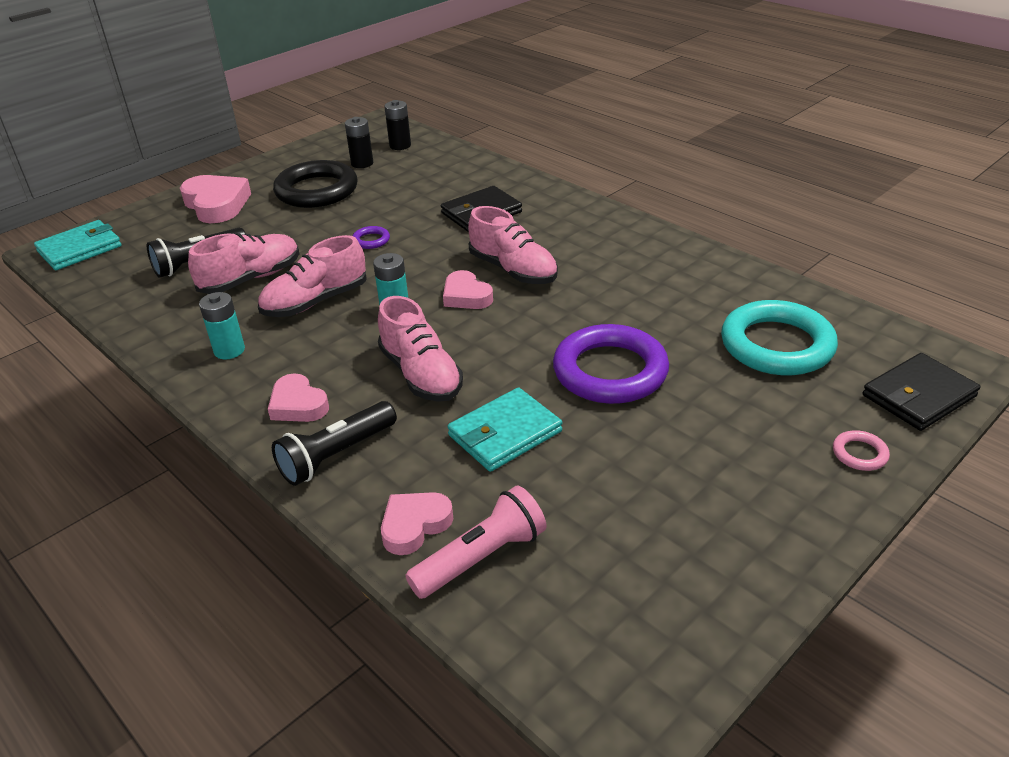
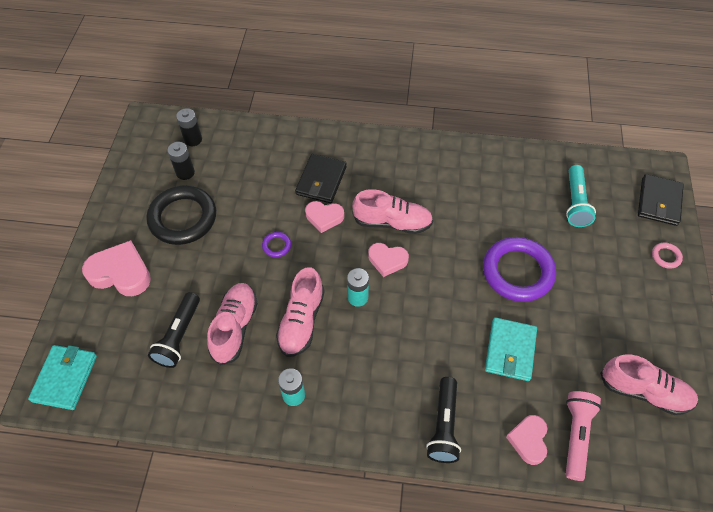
camera: 40 degrees left, 20 degrees up
(298, 404) = (383, 406): pink heart -> pink heart (324, 217)
(421, 374) = (426, 338): pink shoe -> pink shoe (644, 391)
(777, 345) = (575, 203): turquoise ring -> turquoise flashlight

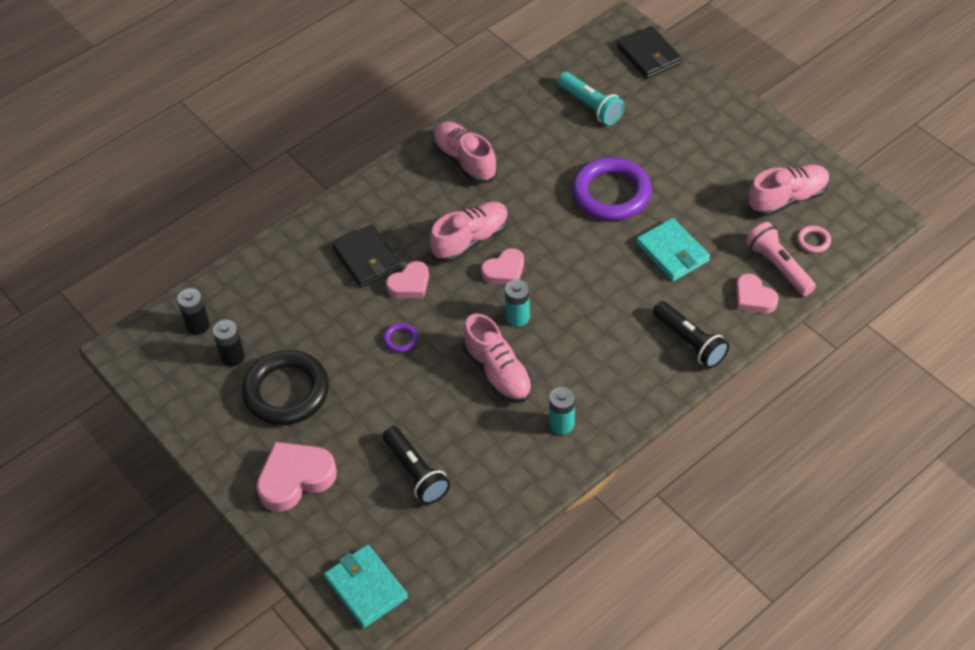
camera: 45 degrees left, 5 degrees down
(235, 327) = (452, 425): pink shoe -> pink shoe (464, 161)
(666, 256) = (698, 93): pink ring -> pink ring (813, 241)

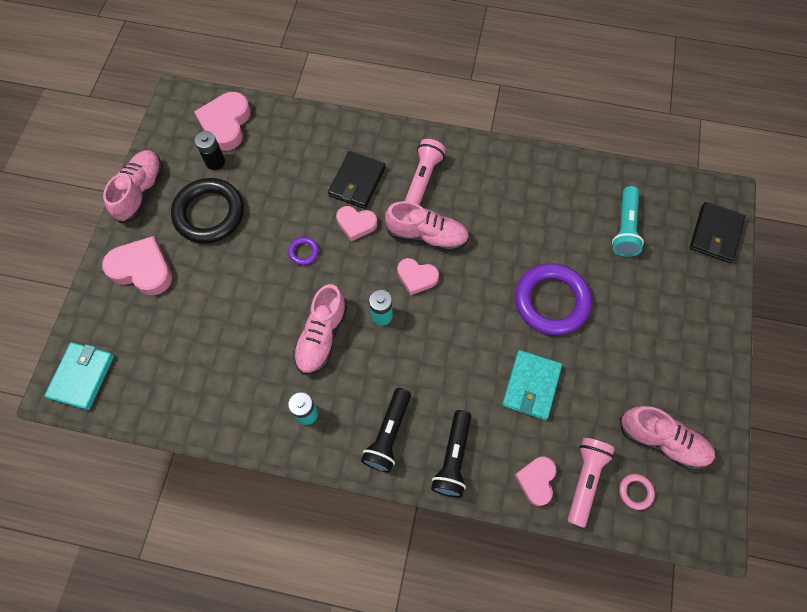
camera: 50 degrees right, 15 degrees up
(198, 325) = (226, 124): black battery -> pink heart
(412, 210) = (423, 179): none -> pink flashlight
(416, 473) = (197, 342): black flashlight -> black flashlight (388, 434)
(464, 161) = (496, 181): pink shoe -> pink shoe (140, 192)

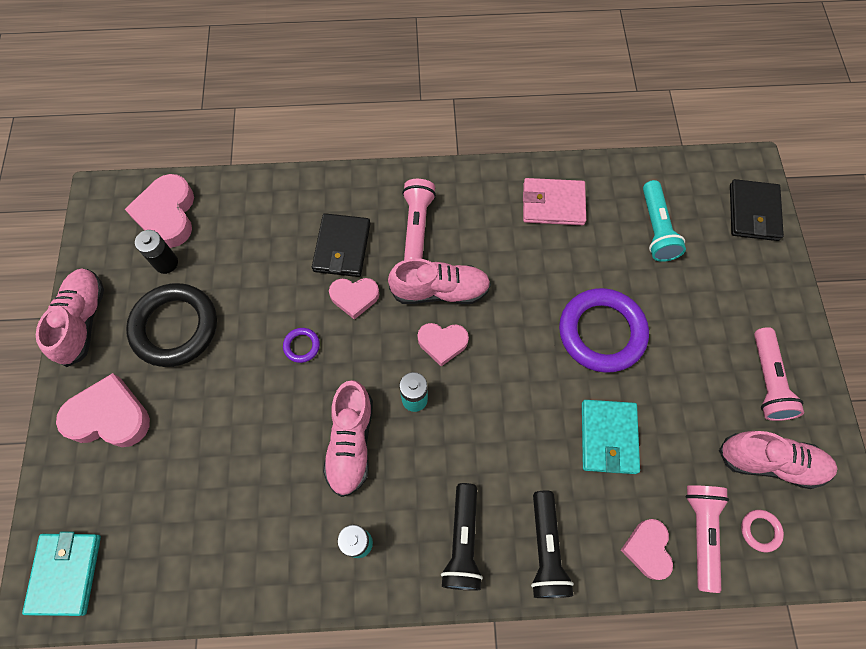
camera: 15 degrees left, 0 degrees up
(542, 187) = (553, 204): none -> pink wallet
(681, 375) = (767, 381): none -> pink flashlight

